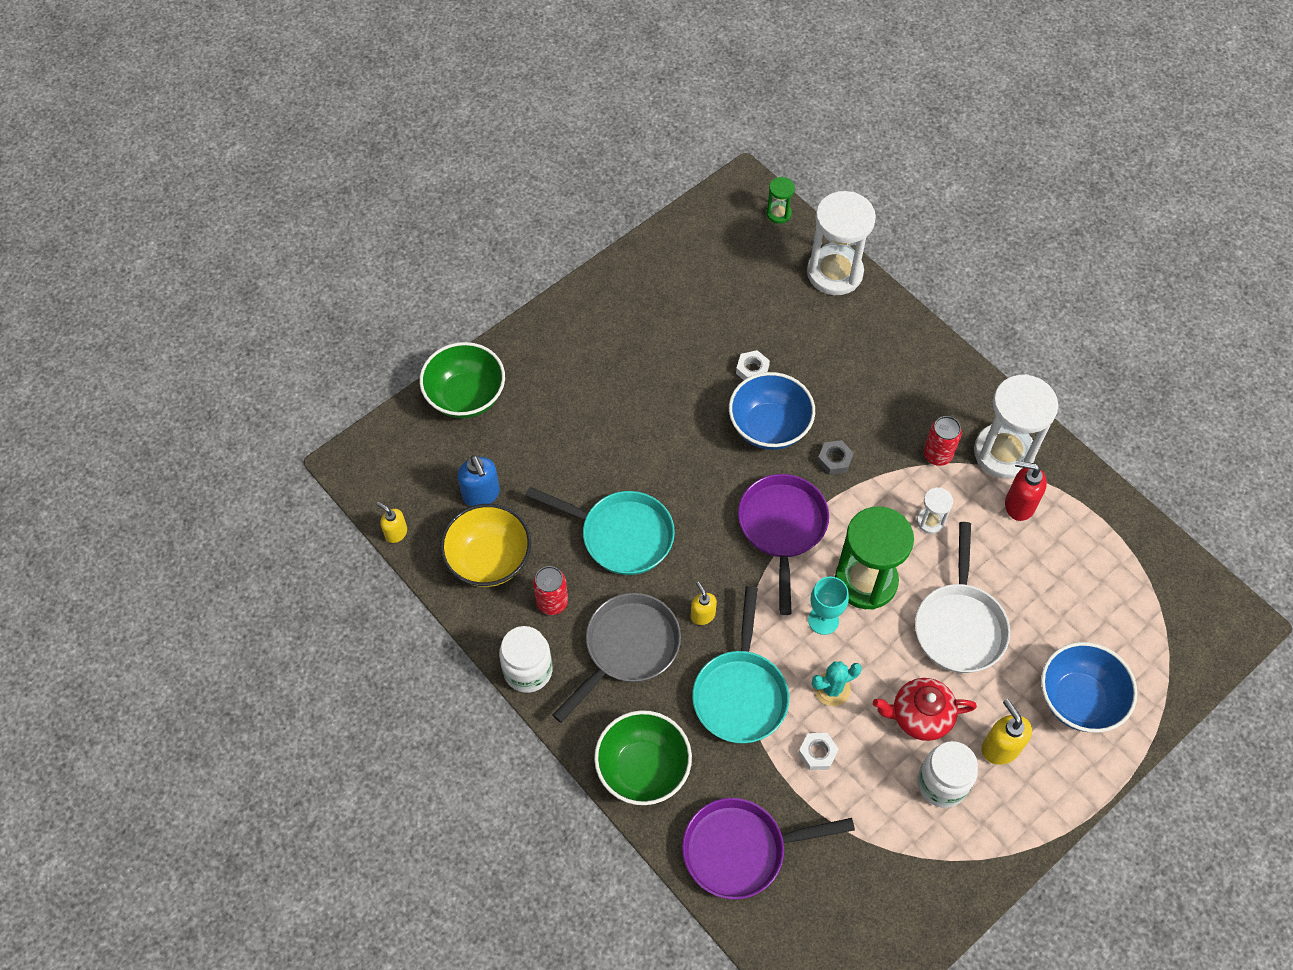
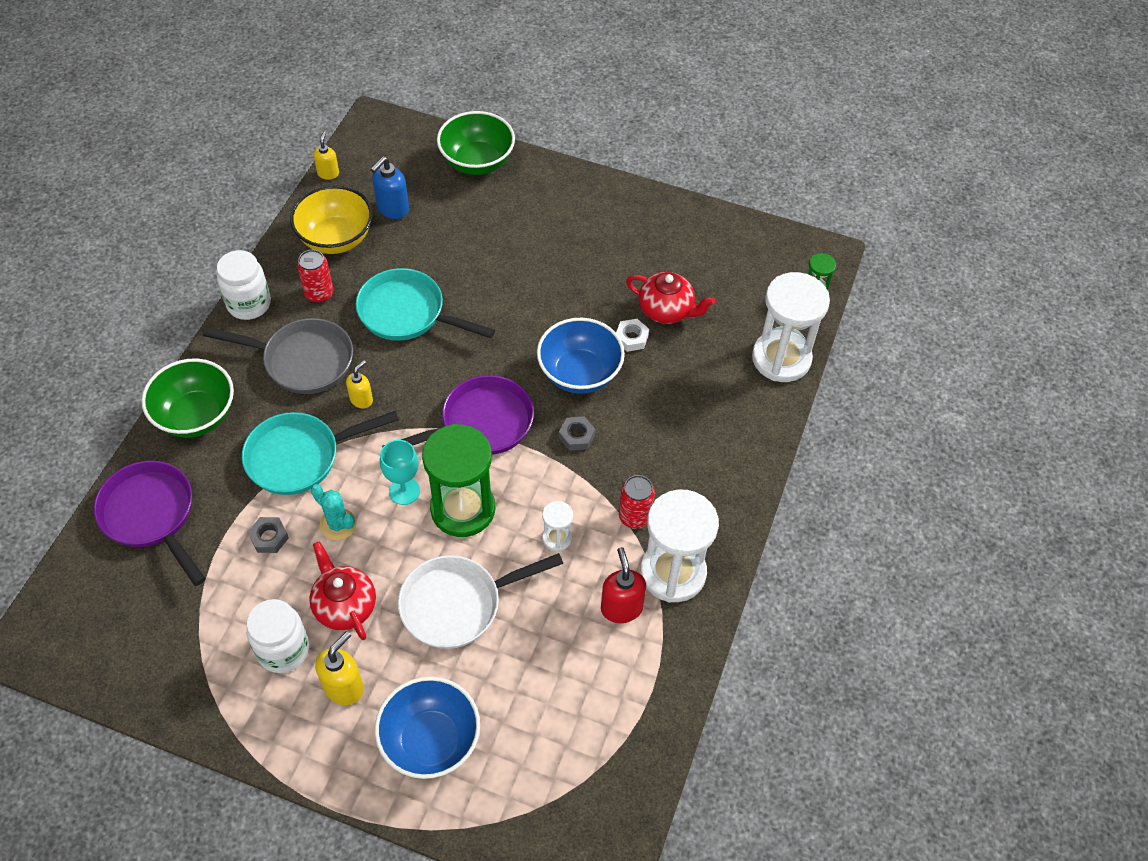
camera: 60 degrees right, 5 degrees down
(621, 535) = (407, 313): turquoise pan -> turquoise pan turned 120 degrees clockwise
(737, 329) = (666, 310): none -> red teapot
(817, 753) = (269, 537): white nut -> grey nut

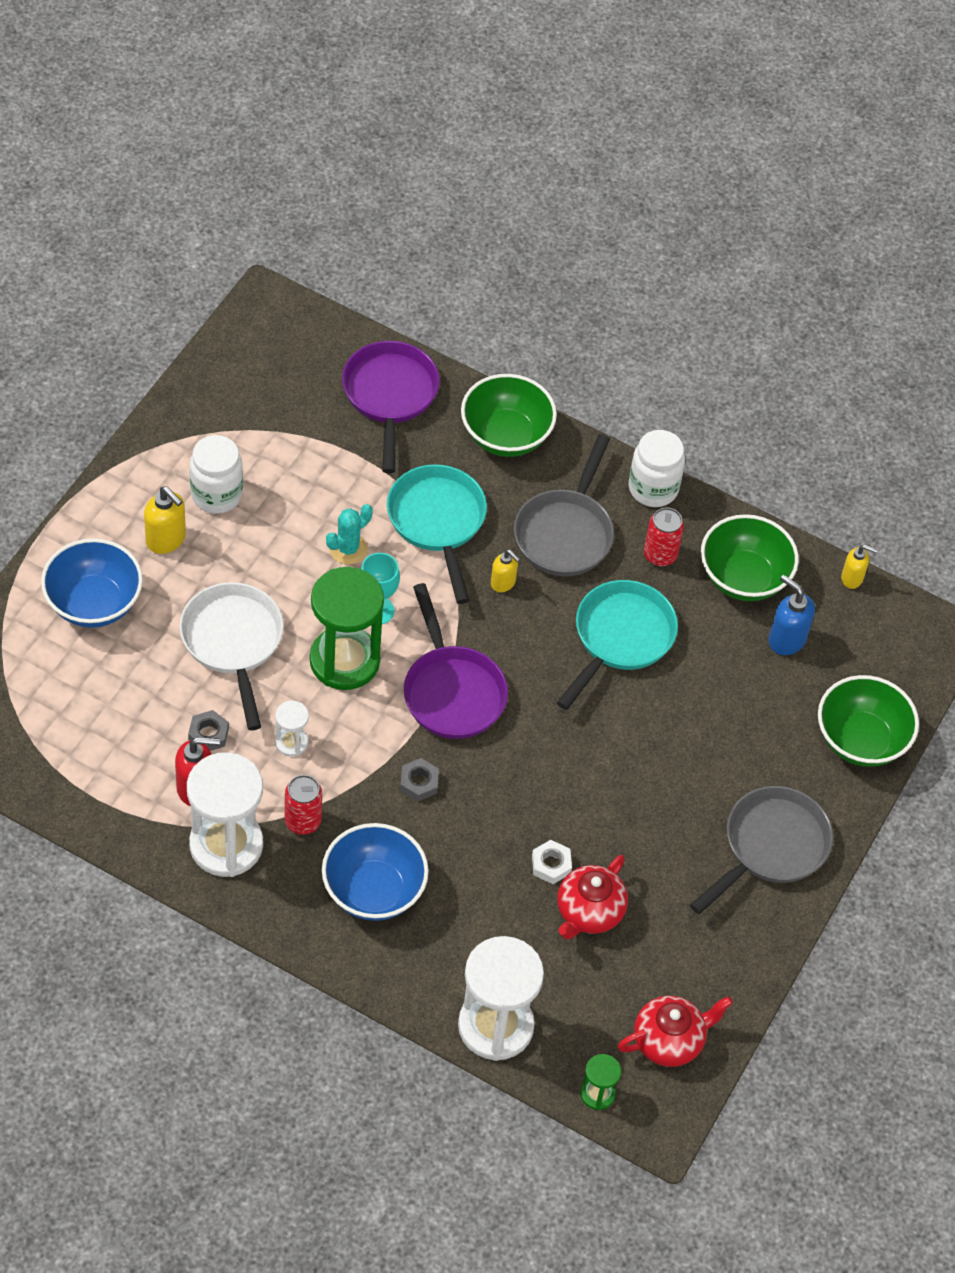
camera: 95 degrees right, 0 degrees up
(151, 515) = (390, 396): purple pan -> purple pan turned 60 degrees counterclockwise
(269, 537) = (344, 490): grey nut -> grey nut (208, 734)
(336, 238) = (743, 578): yellow bowl -> green bowl
(344, 606) = (253, 547): red teapot -> red teapot (669, 1040)
(579, 373) = (506, 800): blue bowl -> blue bowl (373, 890)
(581, 207) = (770, 847): none -> grey pan

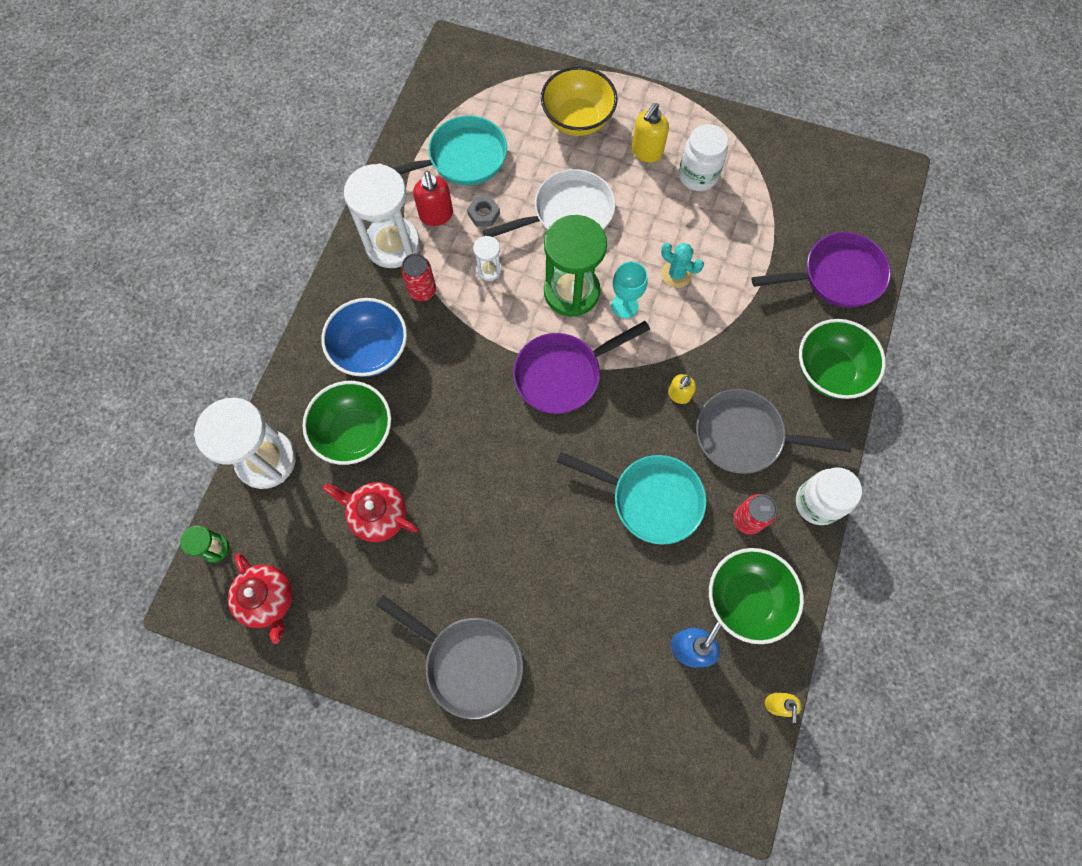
camera: 85 degrees right, 15 degrees up
(94, 603) = (577, 119): blue bowl -> yellow bowl
(419, 783) = (473, 365): grey nut -> none
(437, 522) = (723, 334): turquoise pan -> turquoise pan (462, 159)
(551, 865) = (417, 478): white nut -> none
(860, 740) = (598, 734): green bowl -> green bowl (355, 433)

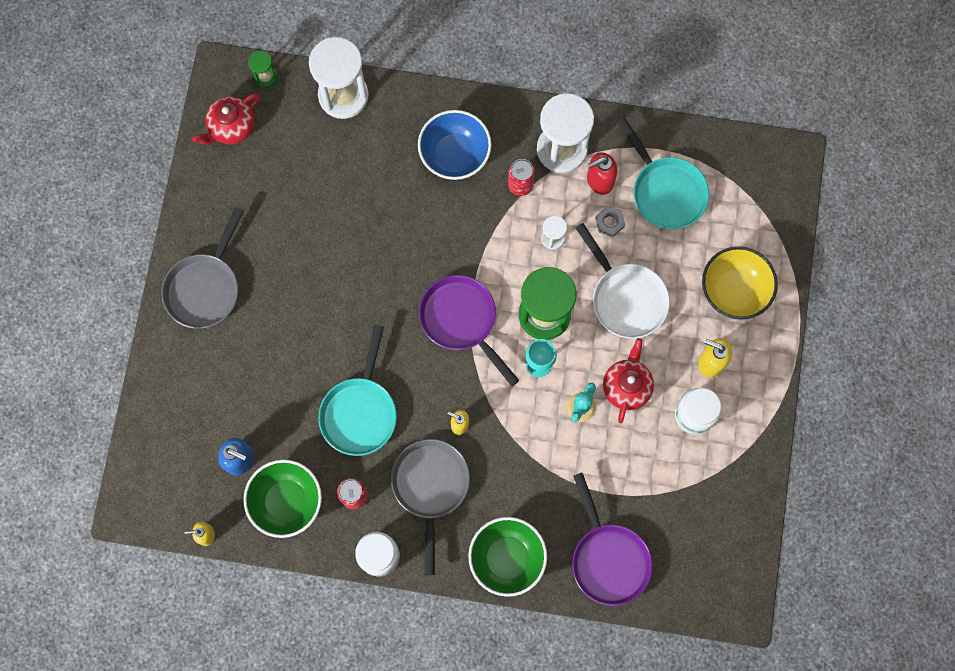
camera: 80 degrees right, 5 degrees up
(355, 433) = (378, 159): green bowl -> none
(378, 515) = (311, 194): red teapot -> red teapot (626, 386)

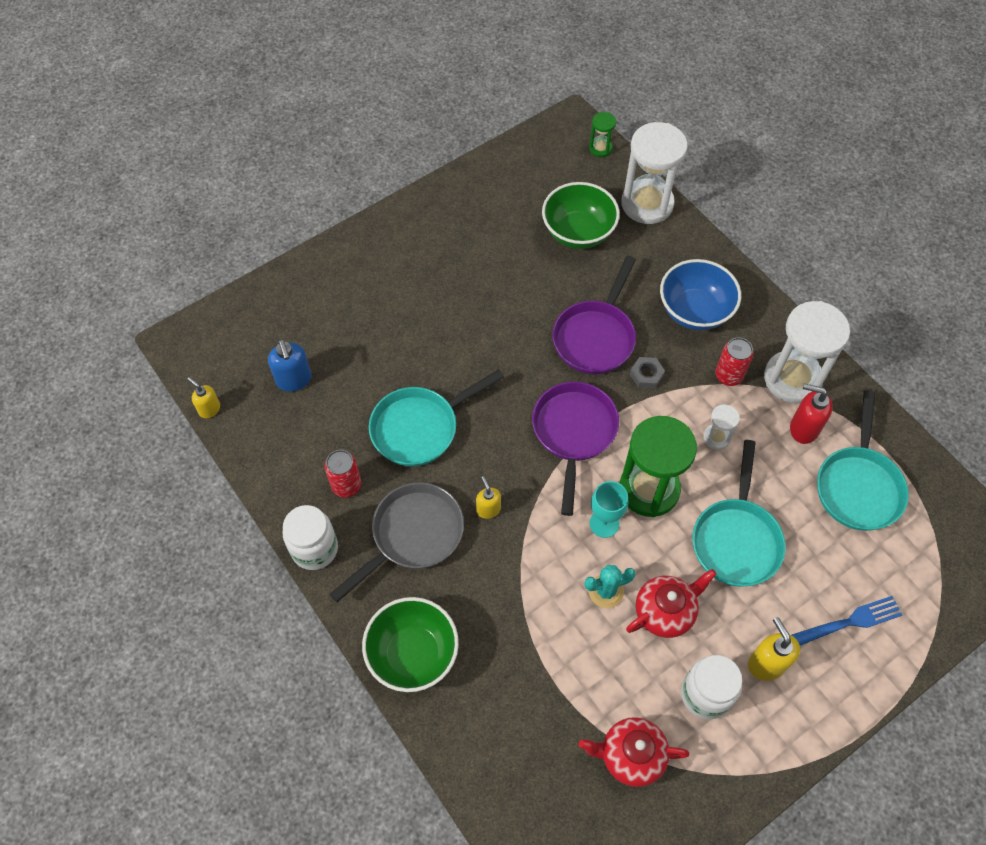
camera: 45 degrees right, 15 degrees down
(205, 288) = (403, 245): grey pan -> none
(231, 127) = (540, 160): red teapot -> red teapot (630, 756)
(287, 501) = (292, 441): green bowl -> green bowl (578, 232)
(608, 559) = (499, 744): purple pan -> purple pan (595, 337)
(609, 222) = (780, 468): grey nut -> grey nut (646, 375)
(626, 298) = (736, 539): white pan -> turquoise pan
(734, 290) = (848, 622): yellow bowl -> blue fork

